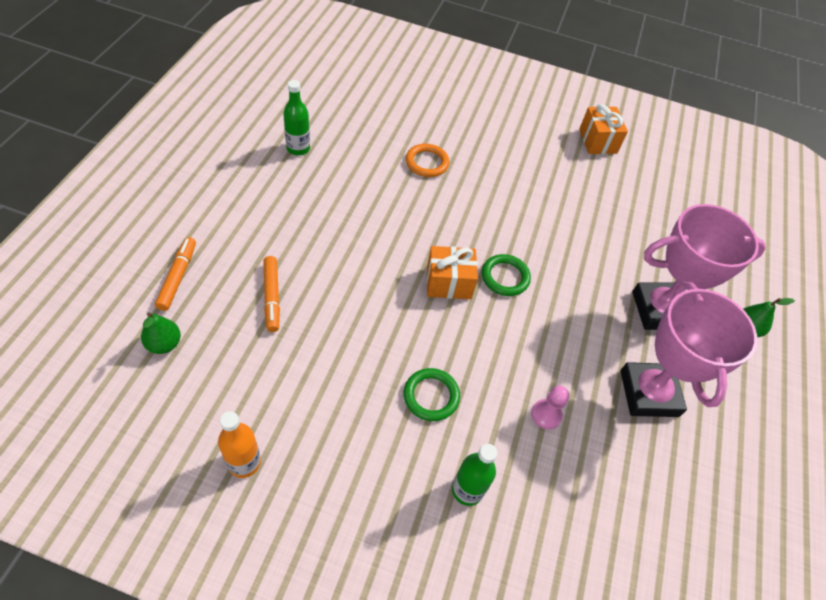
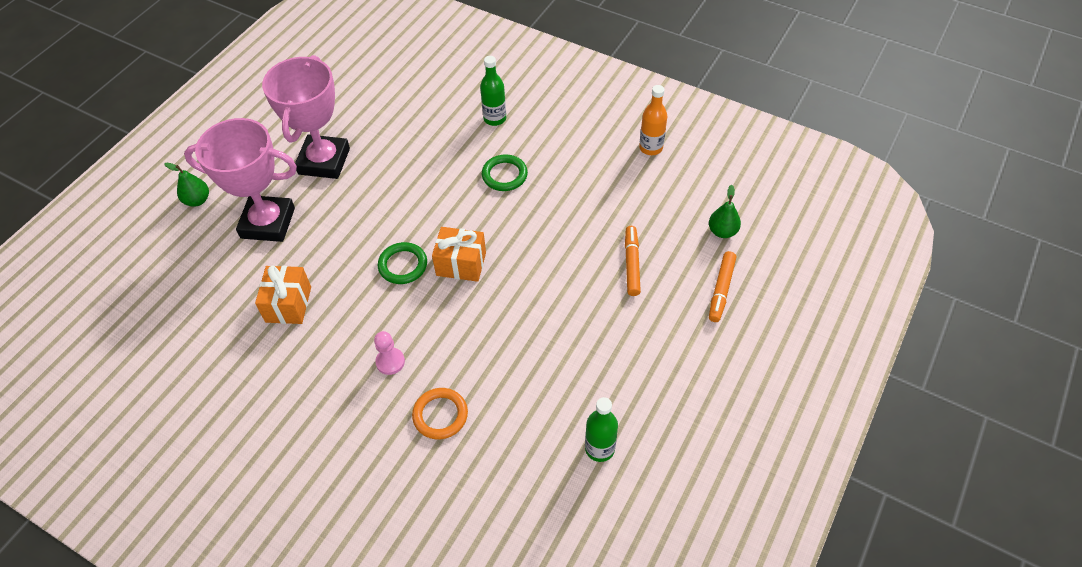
camera: 160 degrees left, 0 degrees up
(546, 415) = (417, 155): pink pawn -> pink pawn (390, 362)
(597, 141) = (196, 438): orange gift -> orange gift (288, 304)

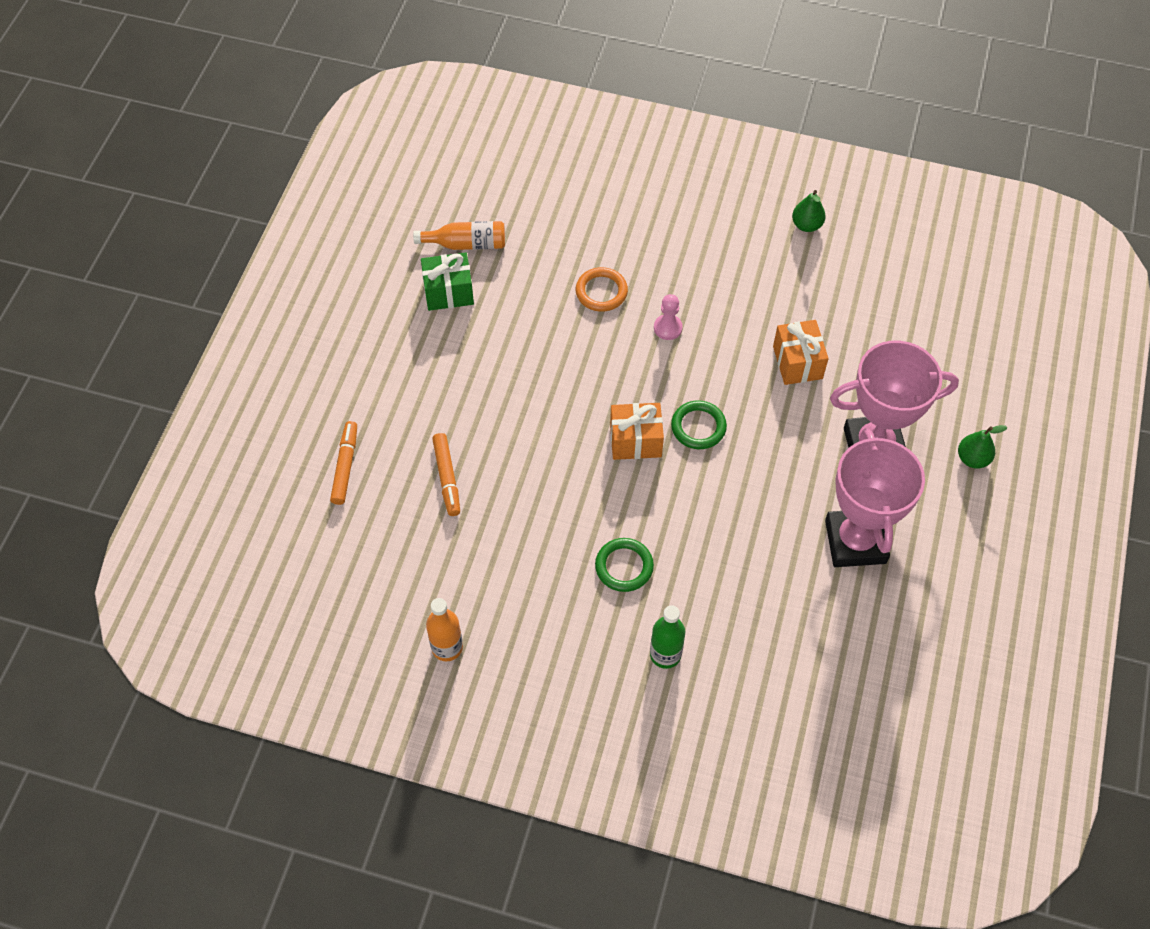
camera: 165 degrees right, 5 degrees up
(569, 507) = (466, 244): none -> orange bottle
(599, 448) = (448, 292): green bottle -> green gift
(722, 231) = (347, 539): green pear -> green pear (806, 225)

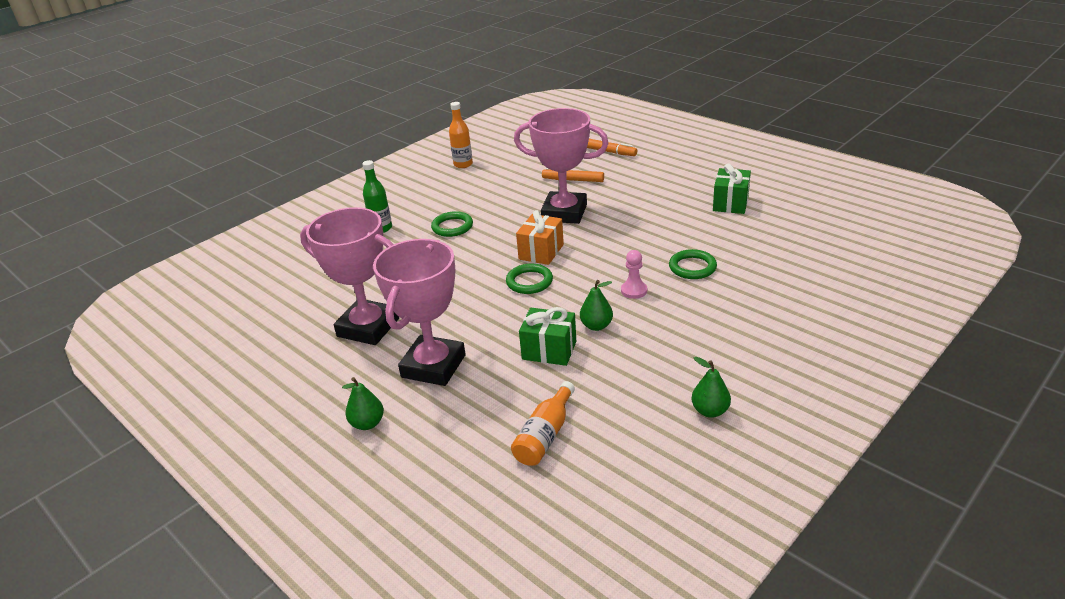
camera: 120 degrees right, 25 degrees down
(466, 244) = (776, 218): orange bottle -> orange bottle (545, 435)
(537, 453) = (564, 213): none -> pink trophy
(601, 292) = (692, 267): orange ring -> green ring
(741, 339) = (596, 326): none -> green pear
(797, 362) = (549, 350): orange gift -> green gift

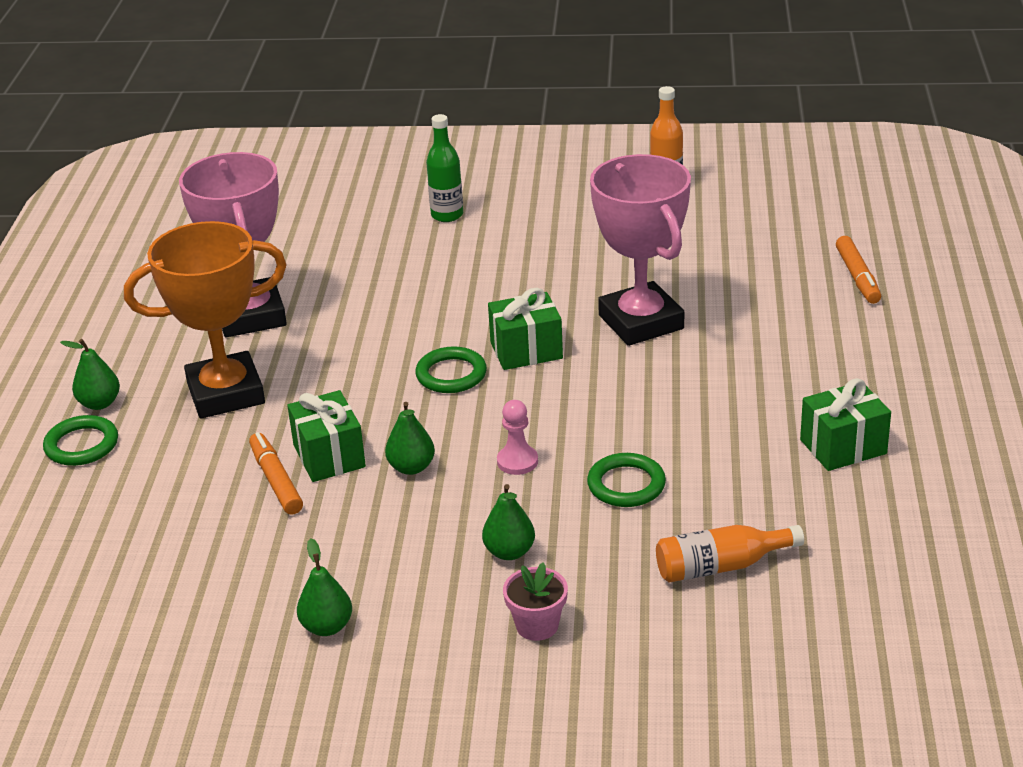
camera: 50 degrees right, 0 degrees up
(433, 366) = (226, 393): pink trophy -> orange trophy
(452, 227) = (507, 259): green ring -> green ring (81, 445)
(541, 252) = (526, 350): orange gift -> green gift
(545, 435) = (179, 525): orange bottle -> orange bottle (720, 566)
(573, 180) = (735, 287): orange marker -> orange marker (276, 480)
(709, 322) = (509, 552): none -> green pear
(780, 337) = (537, 625): none -> pink flower pot

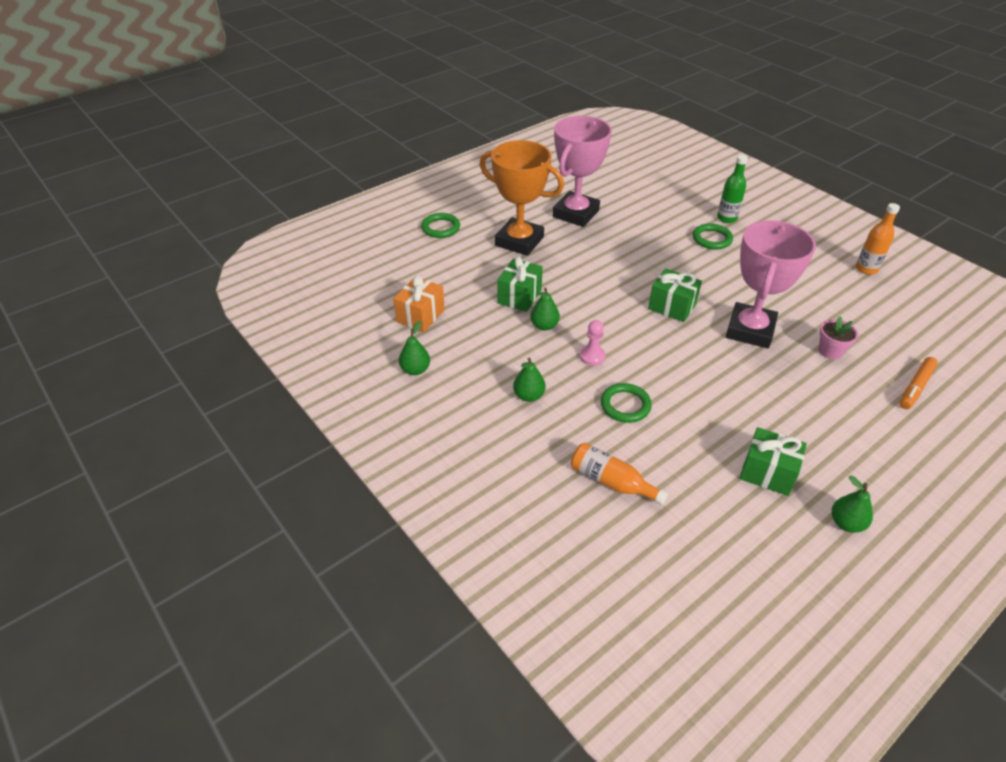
camera: 45 degrees right, 10 degrees up
(99, 403) = (470, 215): green pear -> green pear (846, 523)
(231, 565) = (420, 316): none -> orange gift
(276, 480) = (485, 292): orange marker -> none
(451, 374) = (621, 295): green ring -> green ring (712, 239)
(537, 625) = (491, 439): pink flower pot -> pink flower pot (830, 351)

